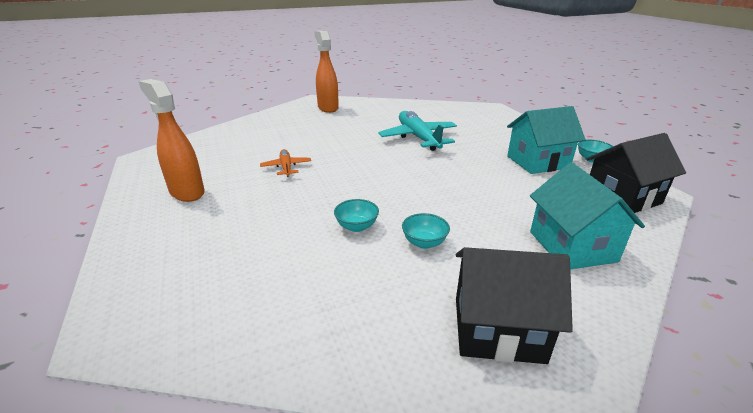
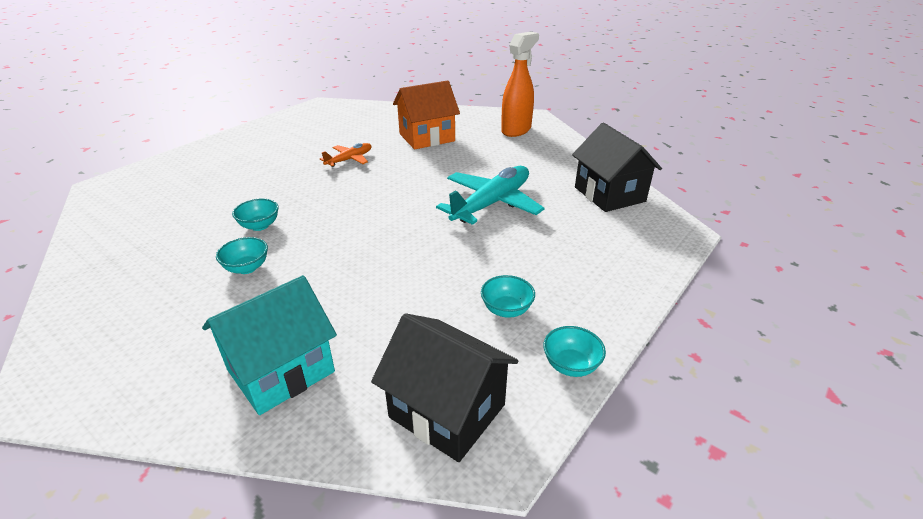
camera: 60 degrees right, 5 degrees up
(187, 192) = (276, 140): orange spray bottle -> none
(293, 133) = (426, 137): none -> orange house
(497, 329) = (122, 338): black house -> black house (609, 194)
(537, 162) = (506, 309): turquoise house -> turquoise bowl

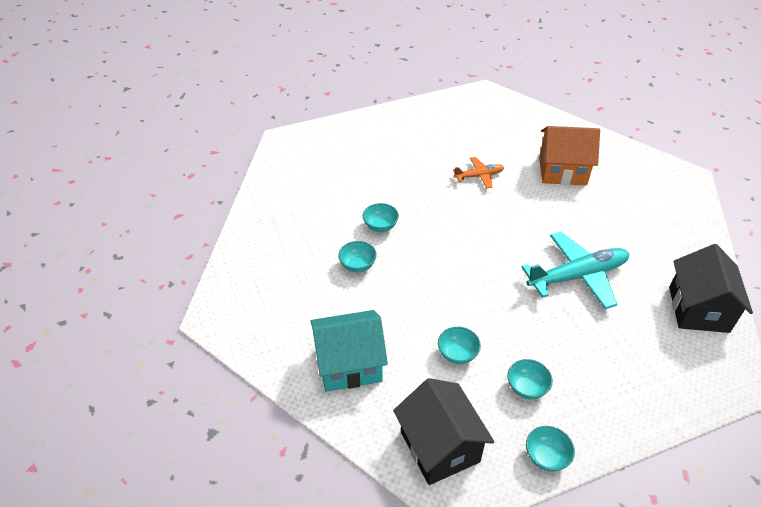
camera: 30 degrees right, 10 degrees up
(412, 308) = (457, 354): none -> turquoise bowl
(516, 130) = (658, 191): orange spray bottle -> none

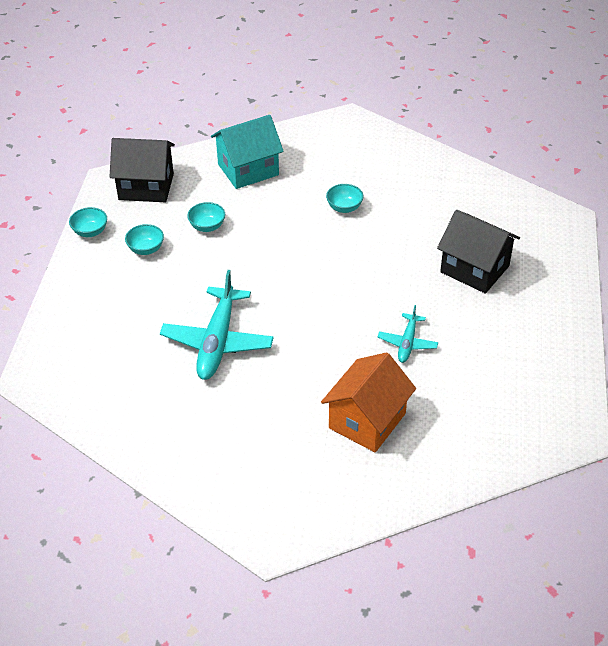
camera: 120 degrees right, 0 degrees up
(349, 364) = (248, 169): turquoise house -> turquoise house turned 45 degrees clockwise
(380, 226) = (383, 239): turquoise bowl -> none
(479, 176) = (407, 343): orange plane -> turquoise plane
(698, 309) = (110, 404): black house -> black house (475, 269)

